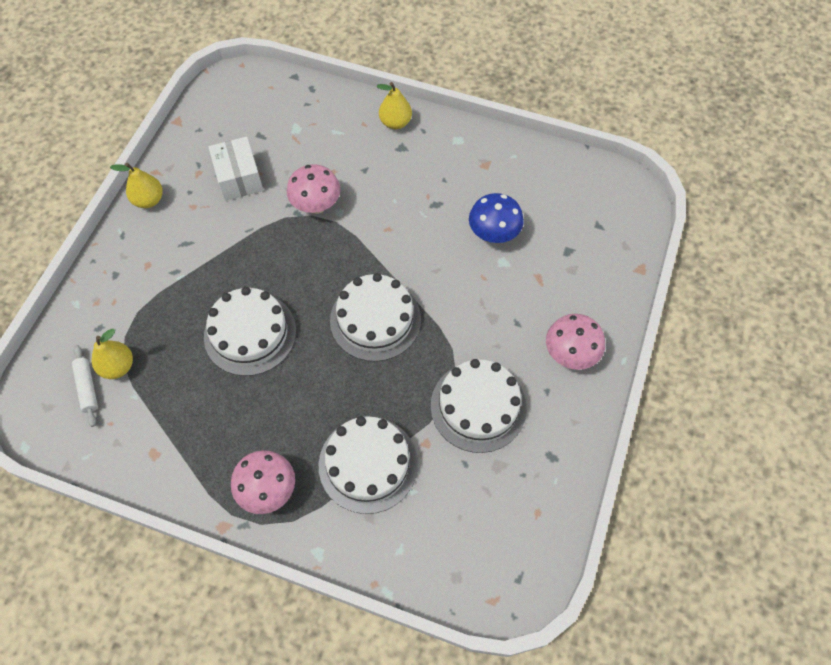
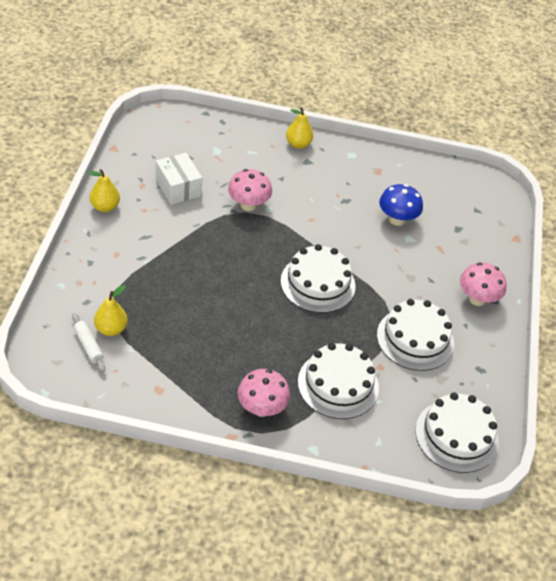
camera: 15 degrees left, 15 degrees down
(250, 333) = (217, 299): white cake -> white cake (456, 436)

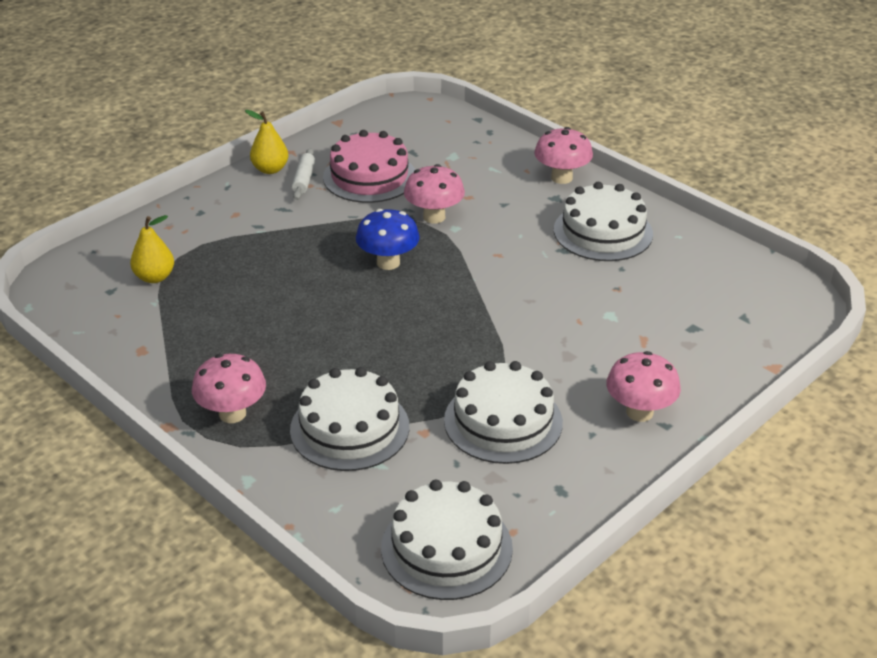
camera: 40 degrees right, 10 degrees down
(88, 346) = (116, 283): white rolling pin -> white rolling pin (304, 180)
(178, 188) = (369, 176): white box -> pink cake
(298, 144) = (561, 178): yellow pear -> pink mushroom
(318, 283) = (436, 319): white cake -> white cake (603, 232)
(397, 219) = (613, 290): blue mushroom -> blue mushroom (388, 262)

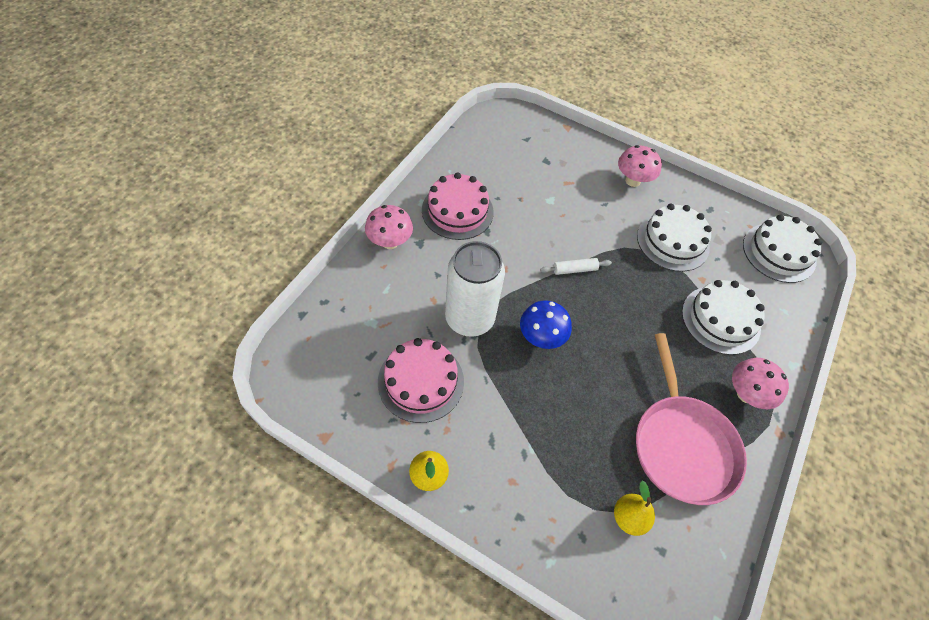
camera: 110 degrees left, 20 degrees up
(202, 336) = (682, 445): none -> pink pan
(304, 180) = (439, 437): white rolling pin -> white rolling pin (574, 269)
(434, 217) = (469, 318): pink mushroom -> white can
(603, 232) = (457, 211): white cake -> pink cake

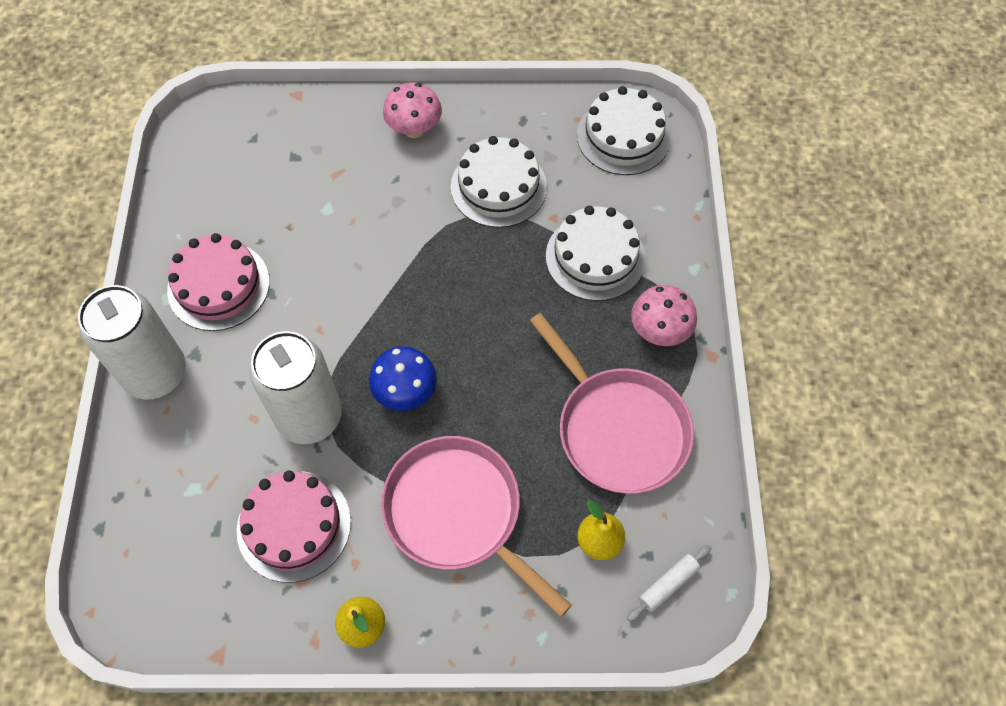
camera: 25 degrees left, 5 degrees up
(390, 242) = (156, 374): pink mushroom -> white can
(535, 437) = (458, 513): none -> pink pan
(574, 269) = (402, 285): white rolling pin -> white rolling pin (668, 584)

